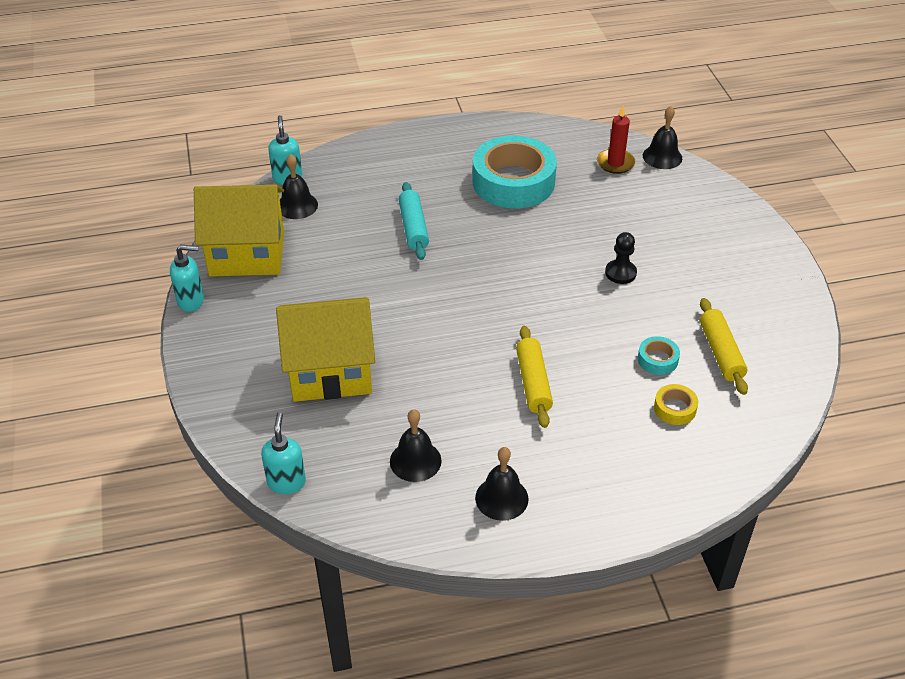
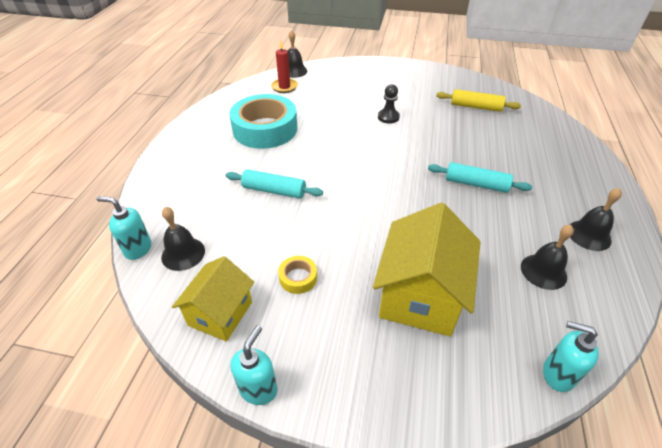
camera: 65 degrees left, 0 degrees up
(247, 254) = (220, 313): yellow house -> yellow house, size x0.63
(533, 382) = (476, 184): yellow rolling pin -> turquoise rolling pin
(657, 359) = (473, 129): turquoise tape -> none
(674, 408) = (517, 136): yellow tape -> yellow tape (298, 278)

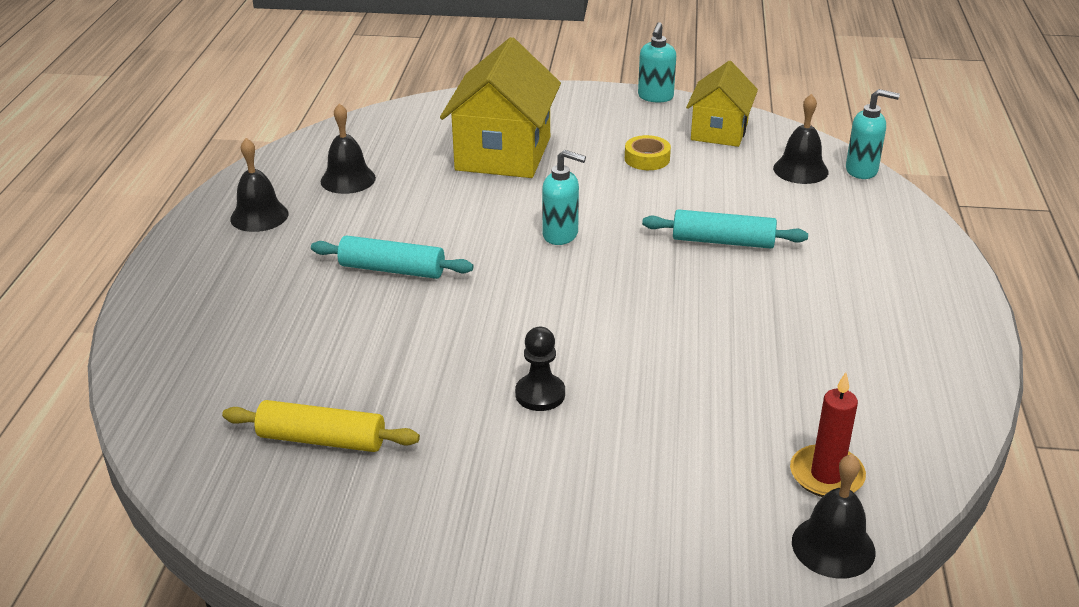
camera: 175 degrees right, 10 degrees down
(265, 129) = (802, 347): turquoise tape -> none
(557, 374) = (381, 117): turquoise soap dispenser -> turquoise soap dispenser (561, 235)

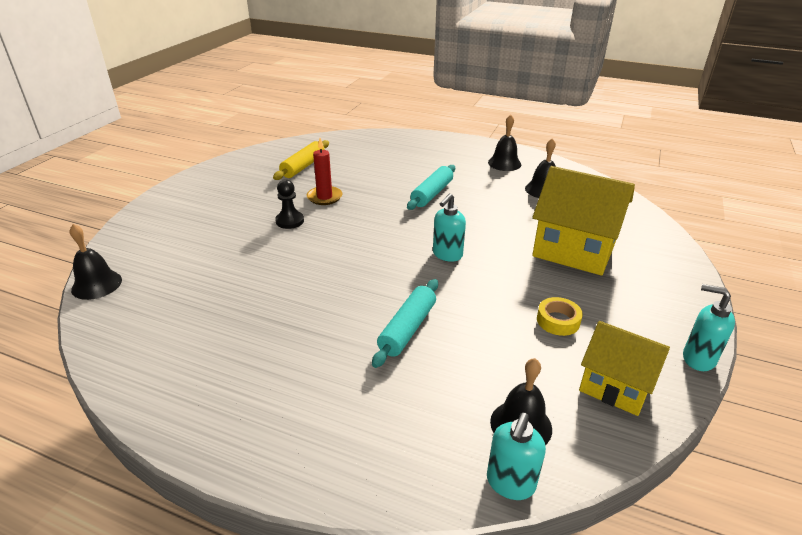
camera: 105 degrees right, 0 degrees up
(826, 475) = (141, 299): red candle -> red candle (324, 197)

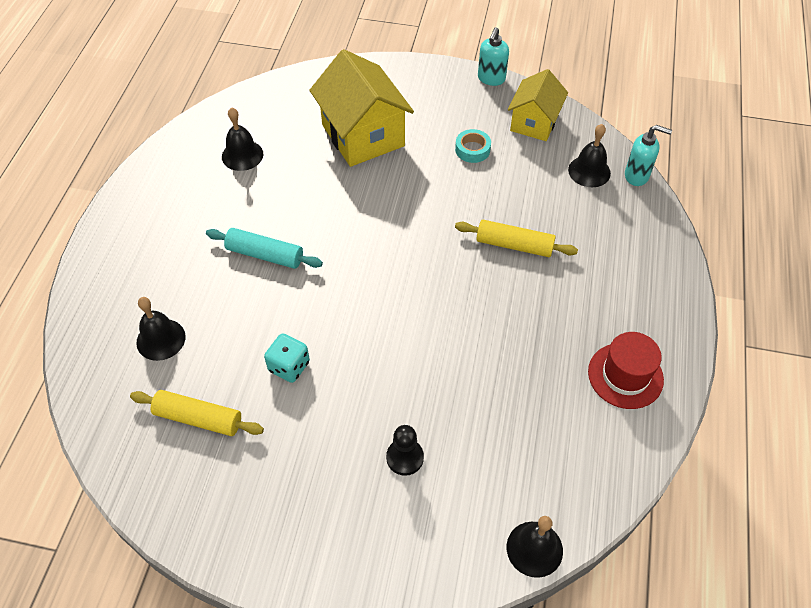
camera: 100 degrees left, 20 degrees up
(203, 380) = (625, 375): none -> red hat
(290, 221) = (355, 389): black pawn -> black pawn (405, 457)
(324, 197) = (289, 366): red candle -> turquoise dice
(407, 329) = (514, 245): turquoise rolling pin -> yellow rolling pin
(447, 255) = (394, 228): turquoise soap dispenser -> none
(504, 163) = (173, 190): black bell -> black bell (161, 339)
(558, 321) = (472, 149): yellow tape -> turquoise tape
(574, 250) = (363, 135): yellow house -> yellow house turned 45 degrees counterclockwise

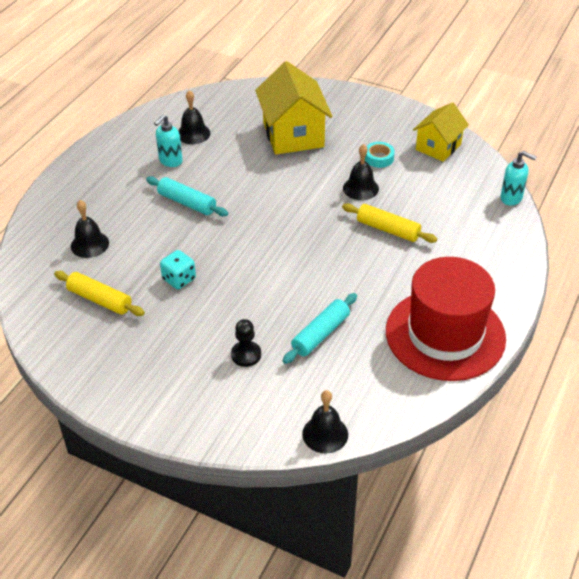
camera: 15 degrees right, 10 degrees down
(483, 407) = (320, 334): none -> turquoise rolling pin
(491, 79) = (414, 111): turquoise soap dispenser -> turquoise soap dispenser (170, 161)
(589, 171) = (471, 188): black bell -> black bell (360, 188)
(625, 375) = (445, 334): red hat -> red hat, size x1.90

